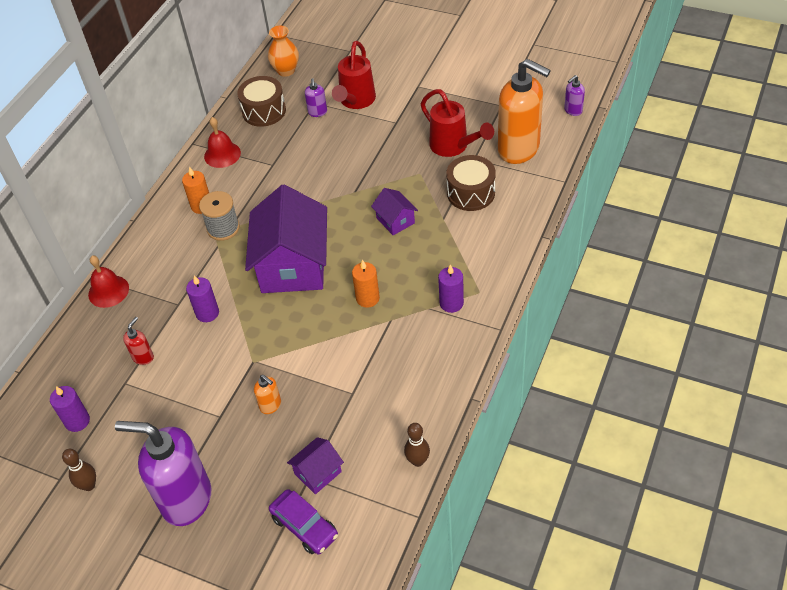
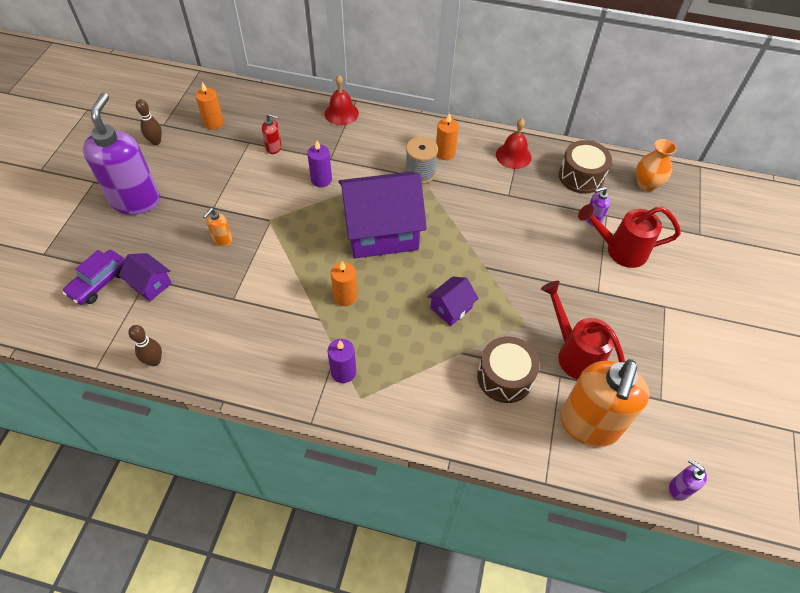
camera: 75 degrees right, 5 degrees up
(77, 421) = (214, 123): purple candle -> orange candle
(454, 147) = (574, 353): red watering can -> red watering can turned 105 degrees clockwise

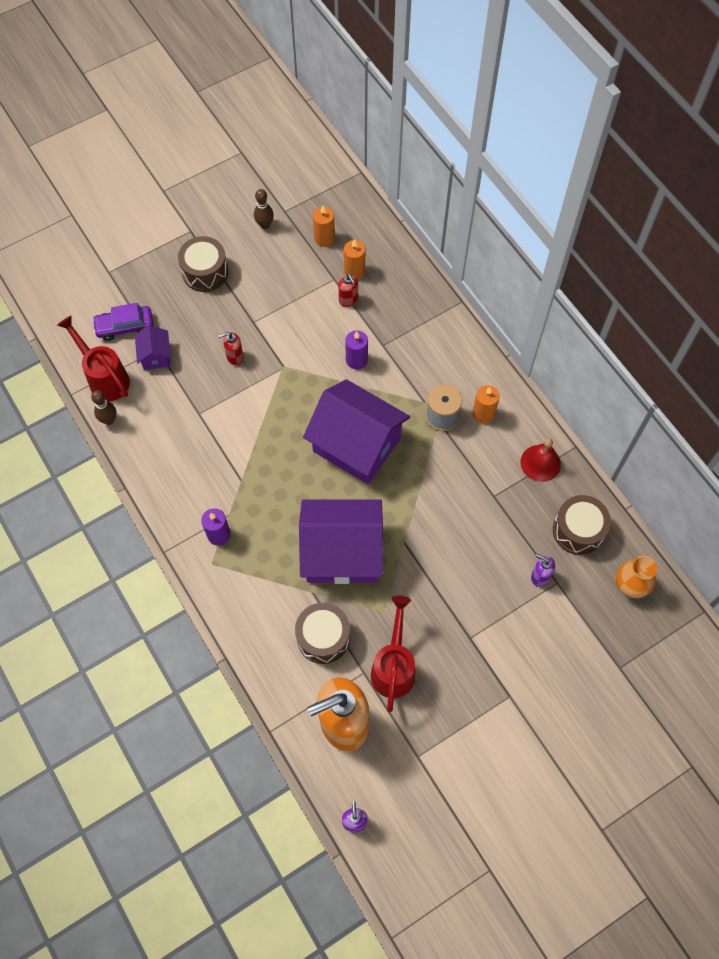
camera: 45 degrees right, 10 degrees up
(136, 200) = (205, 272): purple soap dispenser -> brown drum
(222, 240) = (234, 357): orange soap dispenser -> red soap dispenser
(341, 113) = (436, 306): red bell -> none
(345, 296) = (276, 477): orange candle -> orange candle (354, 271)
(451, 308) = (342, 552): purple house -> purple house, size x2.22
(619, 250) = (530, 621): red watering can -> red watering can (104, 377)

